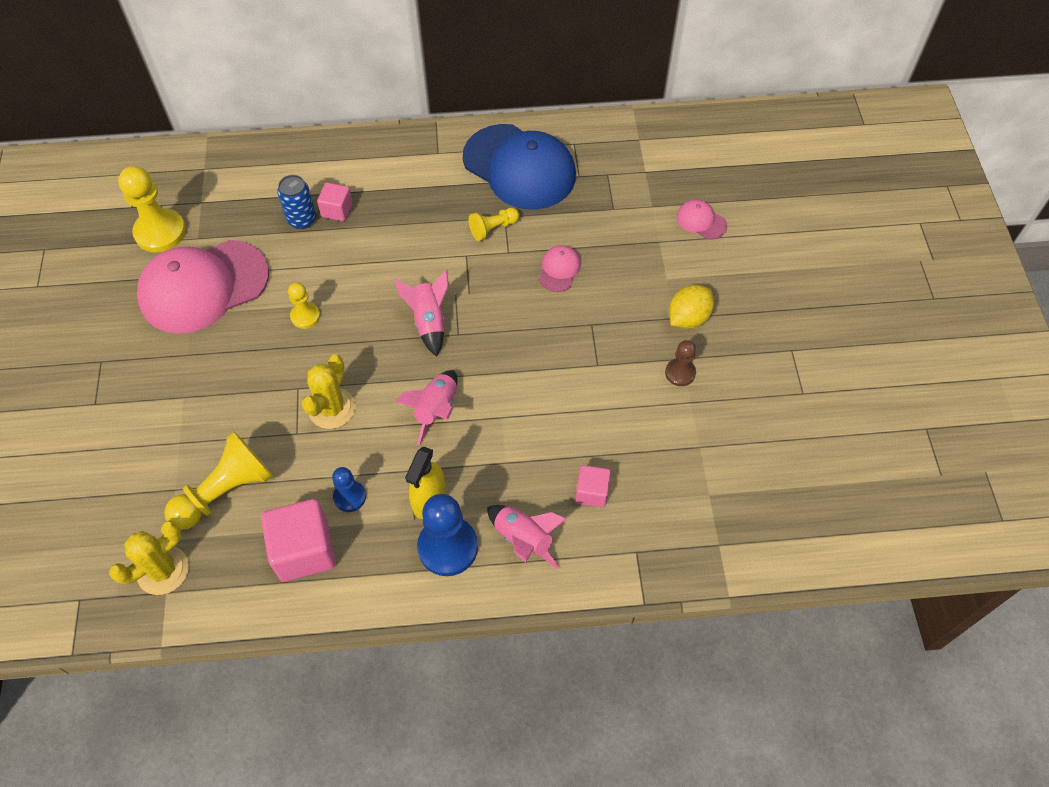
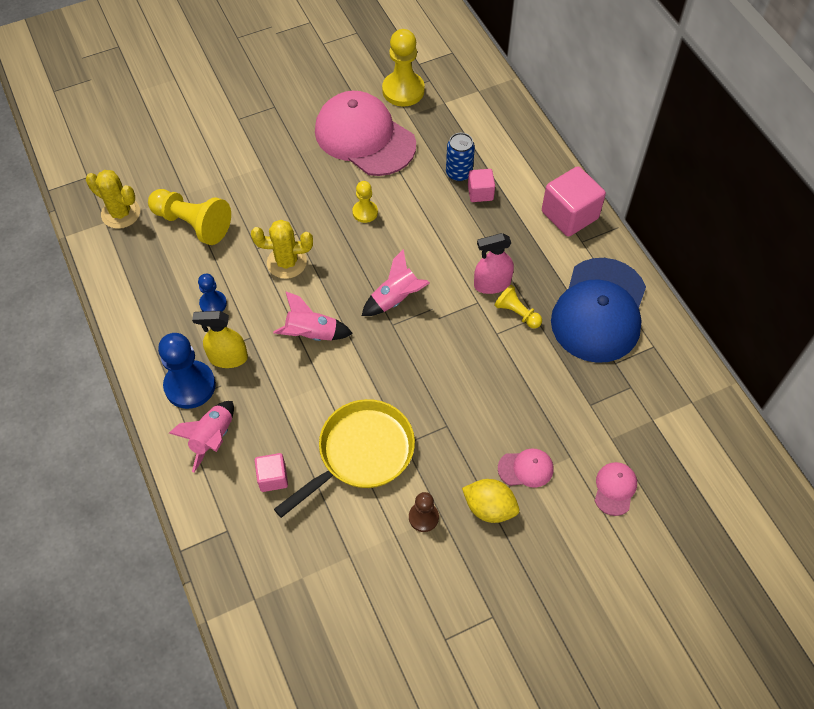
camera: 70 degrees right, 0 degrees up
(304, 551) = (159, 291): pink cube -> pink cube (569, 215)
(451, 237) = (492, 284): none -> pink spray bottle
(559, 269) = (496, 380): pink cap -> pink cap (526, 469)
(594, 405) = (361, 453): none -> yellow pan

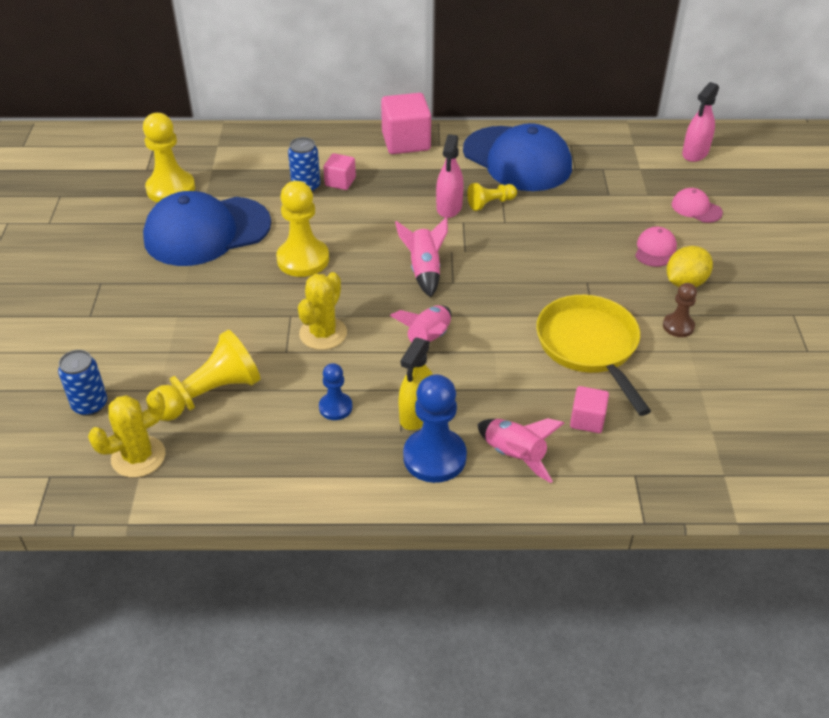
camera: 65 degrees left, 15 degrees down
(155, 164) = (90, 405): none -> blue can
(364, 137) = (206, 231): pink cap -> blue cap
(365, 212) = (303, 259): yellow pawn -> yellow pawn, size x1.80
(714, 464) = (695, 153): none -> pink spray bottle

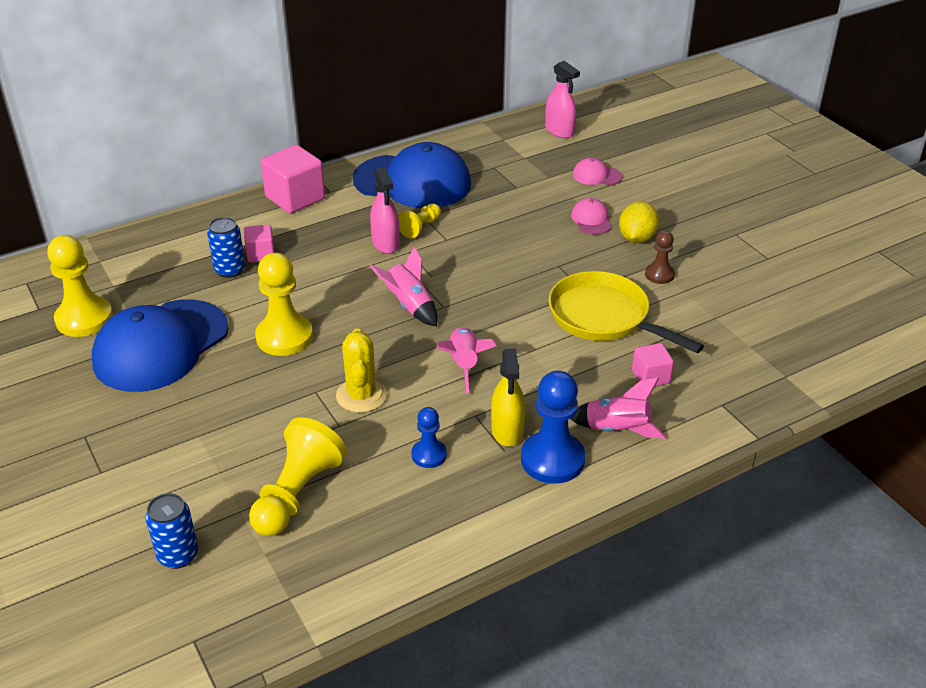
camera: 30 degrees left, 5 degrees down
(138, 457) = (273, 580): yellow cactus -> none
(695, 153) = (559, 131): pink spray bottle -> pink spray bottle turned 45 degrees counterclockwise

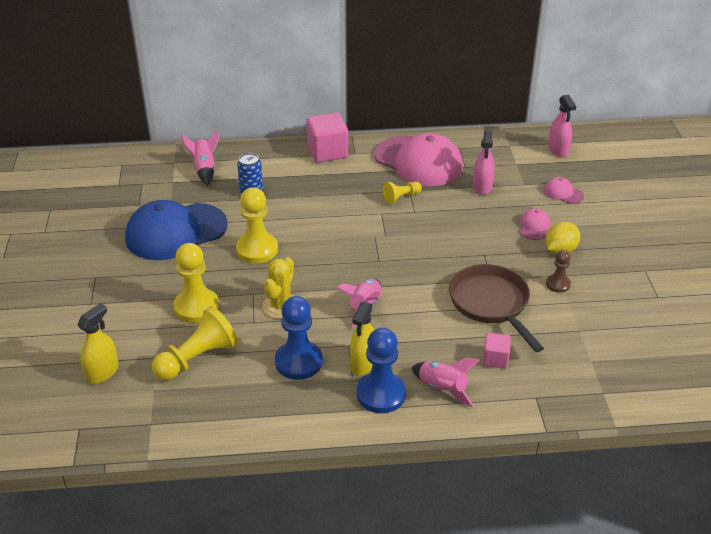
camera: 25 degrees right, 0 degrees up
(84, 319) = (141, 199): yellow pawn -> yellow pawn (196, 307)
(178, 555) = (102, 372): blue can -> yellow spray bottle
(261, 254) = (278, 186): pink cube -> none
(385, 243) = (368, 202): pink spray bottle -> pink spray bottle (482, 186)
(409, 306) = (355, 253): pink rocket -> pink rocket (204, 169)
(413, 182) = (418, 161): blue cap -> pink cap
(429, 455) = (298, 362): blue pawn -> blue pawn, size x1.80
(604, 317) = (491, 304): yellow pan -> brown pan

